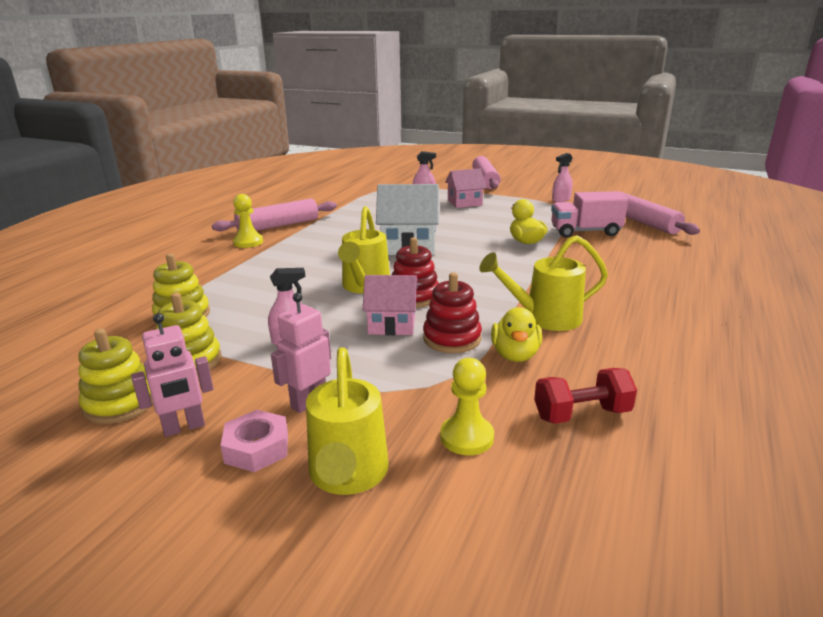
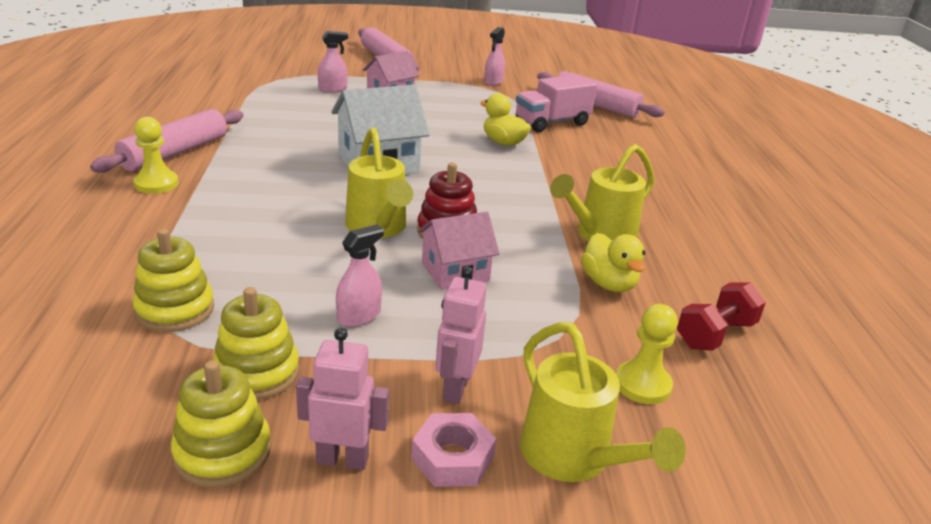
camera: 30 degrees left, 5 degrees up
(184, 428) = (342, 459): pink robot -> pink robot turned 120 degrees counterclockwise
(452, 338) = (533, 277): red stacking toy -> none

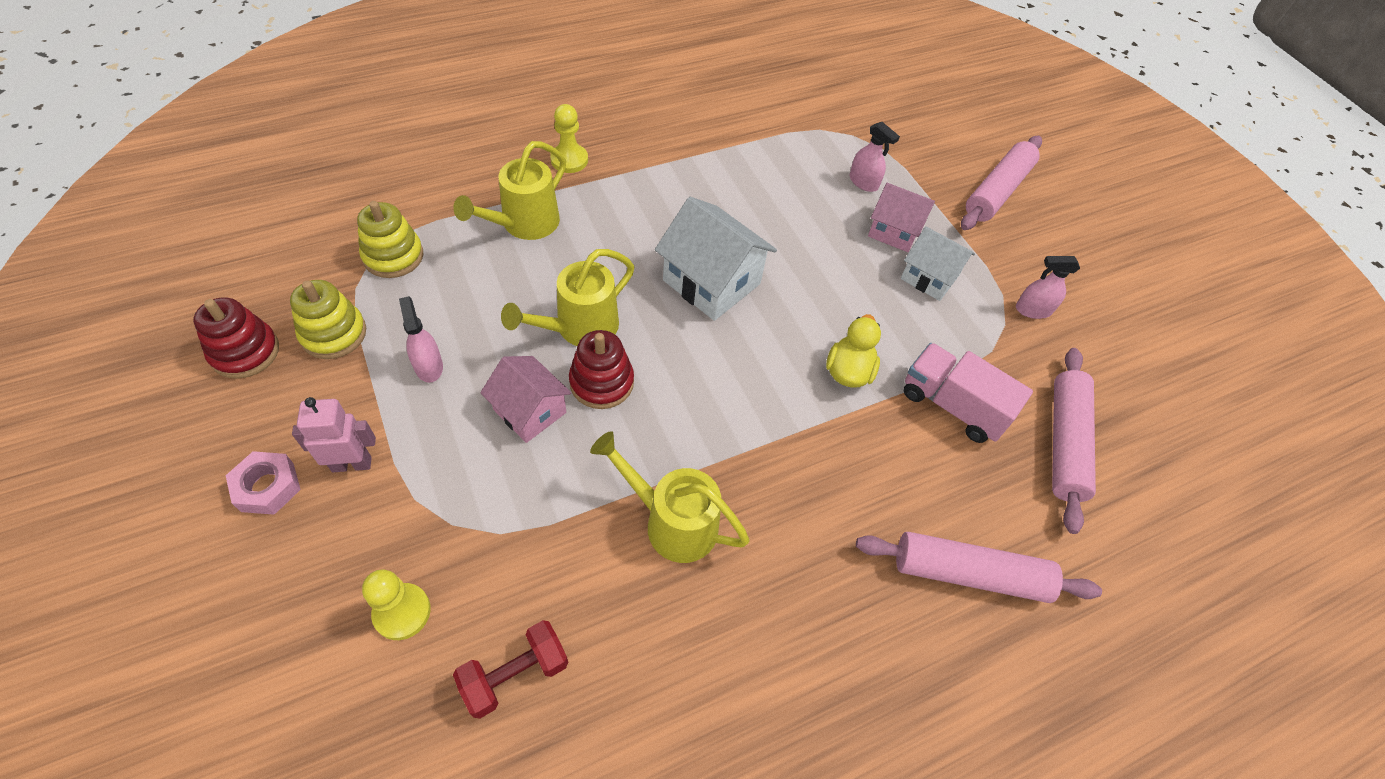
camera: 65 degrees right, 25 degrees up
(175, 153) = (631, 144): pink rolling pin -> pink rolling pin (969, 574)
(222, 452) = (245, 352): yellow stacking toy -> red stacking toy
(342, 459) = (252, 420): pink robot -> none
(359, 316) = (428, 366): pink spray bottle -> pink spray bottle turned 135 degrees counterclockwise
(442, 98) = (929, 277): none -> white house
(573, 458) = (285, 573): yellow watering can -> yellow watering can (523, 224)
(608, 284) = (570, 550): yellow duck -> none
(715, 334) = (515, 674): red dumbbell -> red dumbbell turned 60 degrees counterclockwise

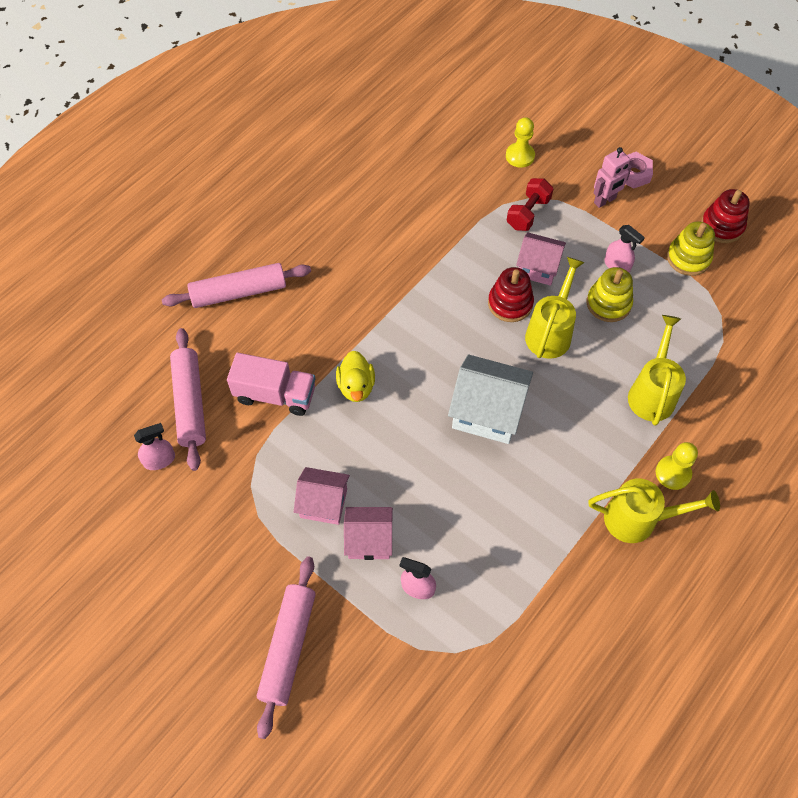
camera: 160 degrees right, 5 degrees up
(393, 256) = (710, 323): yellow stacking toy -> yellow stacking toy (608, 303)
(515, 674) = (450, 156): red dumbbell -> red dumbbell (528, 213)
(671, 522) = (418, 247): yellow watering can -> yellow watering can (638, 519)
(929, 277) = (323, 503): white house -> pink house
(1033, 310) = (230, 512): pink spray bottle -> pink spray bottle (159, 460)

